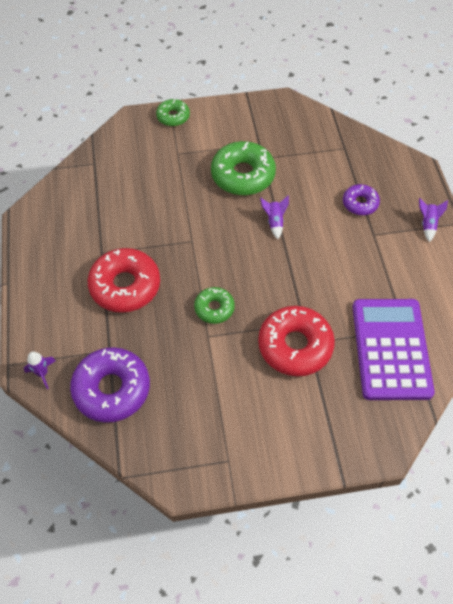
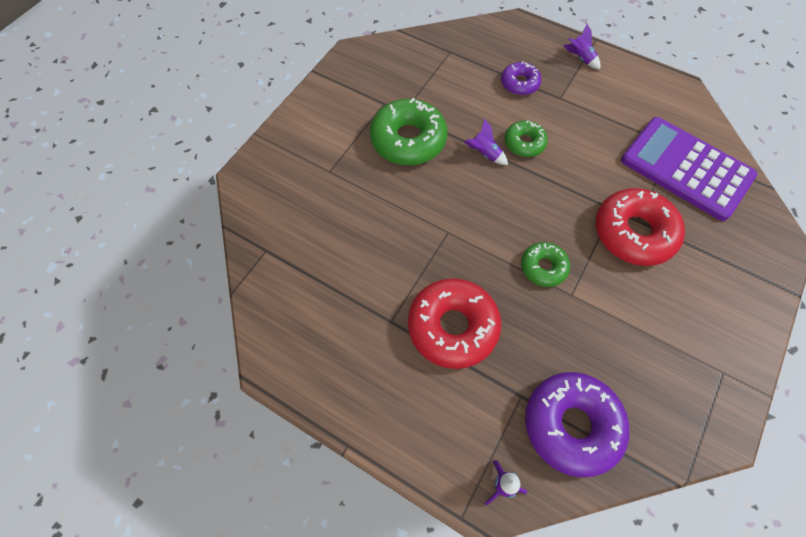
camera: 50 degrees left, 5 degrees up
(173, 117) = (279, 143): green donut -> green donut (524, 143)

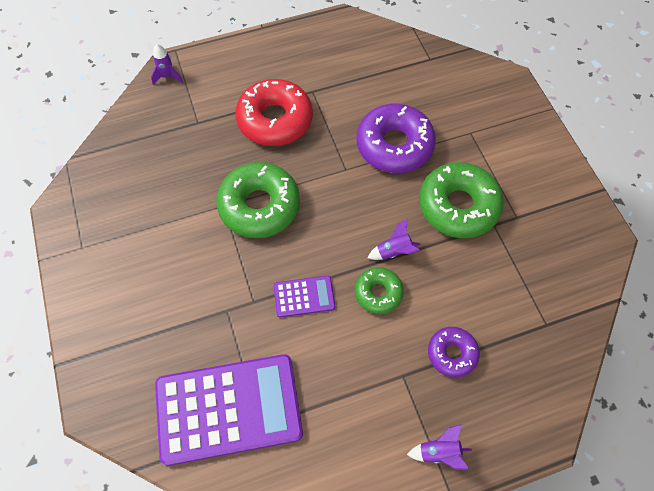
camera: 130 degrees right, 0 degrees up
(543, 267) = (259, 206): green donut -> green donut, size x1.81
(571, 425) = (155, 133): purple donut -> purple donut (394, 145)
(575, 182) = (304, 296): none -> purple calculator
(633, 233) = (221, 295): red donut -> none

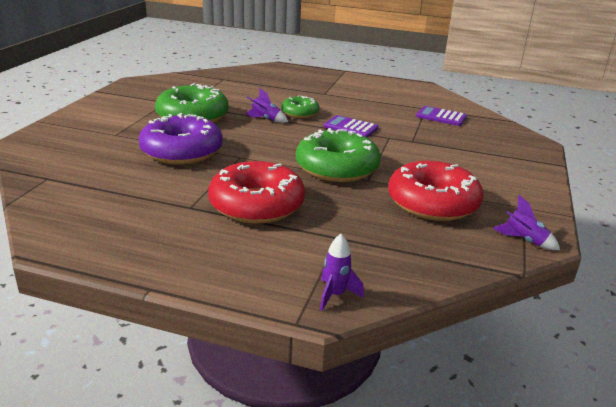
camera: 145 degrees left, 35 degrees down
(156, 204) = (433, 203): none -> red donut
(228, 408) = (441, 117): purple calculator -> purple calculator, size x0.46
(439, 452) = (335, 78): purple rocket -> purple rocket (524, 240)
(452, 353) = (287, 89): purple donut -> none

